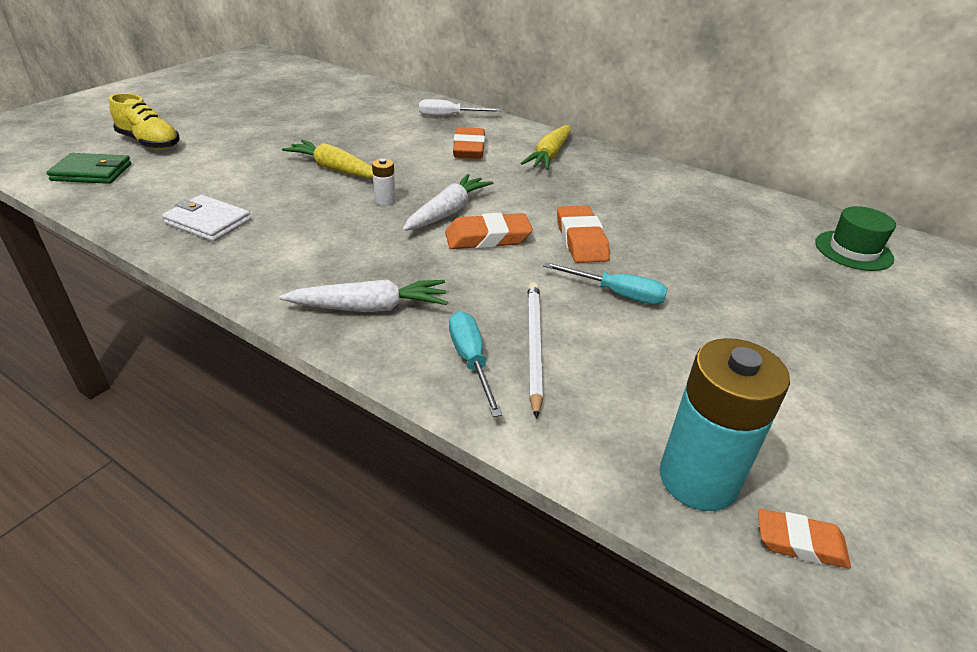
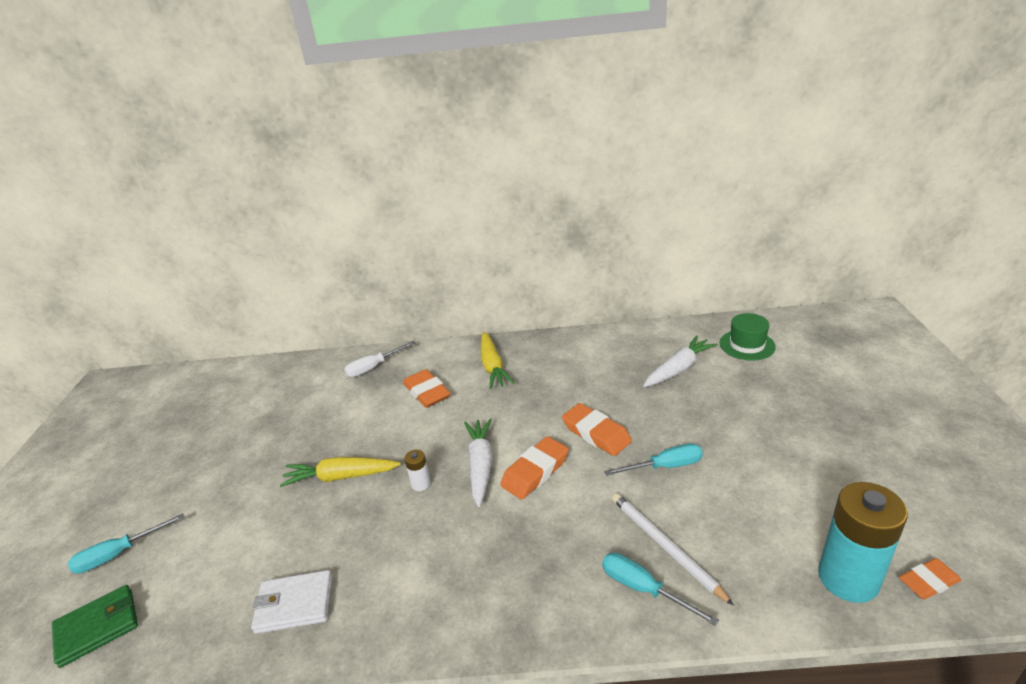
camera: 30 degrees left, 5 degrees down
(149, 143) = (118, 554): yellow shoe -> turquoise screwdriver
(370, 308) = (527, 594): white carrot -> white carrot (678, 369)

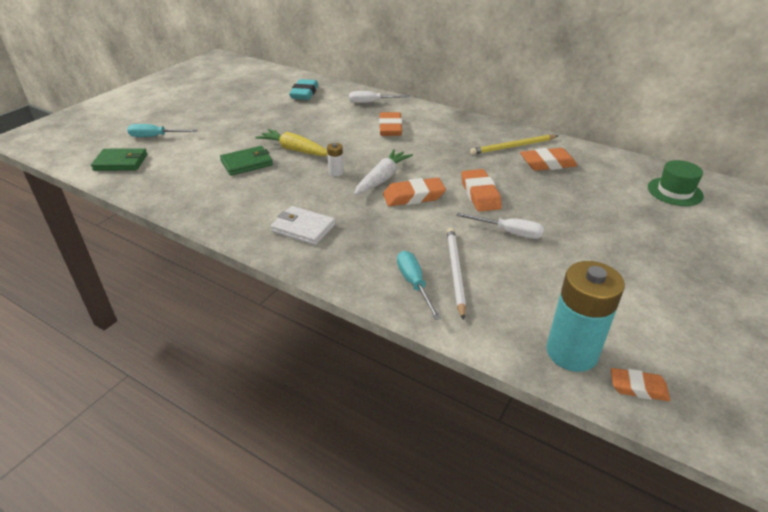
camera: 30 degrees right, 5 degrees up
(279, 389) = (304, 93): none -> turquoise eraser
(294, 604) = (213, 195): white wallet -> white wallet (303, 228)
(295, 529) = (247, 163): none -> green wallet
(492, 366) = (450, 130): yellow carrot -> none
(571, 359) = (513, 146): none -> yellow pencil
(620, 364) = (547, 164): none -> orange eraser
(665, 466) = (509, 232): turquoise screwdriver -> white screwdriver
(678, 369) = (593, 184): white carrot -> none

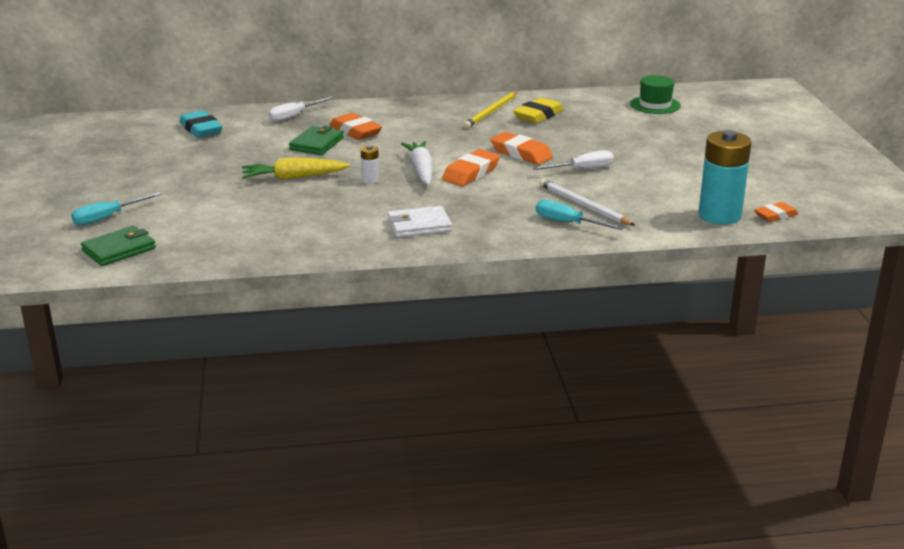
camera: 40 degrees left, 10 degrees down
(247, 163) = (266, 203): green wallet -> green wallet (317, 144)
(547, 164) = (538, 115): orange eraser -> yellow eraser

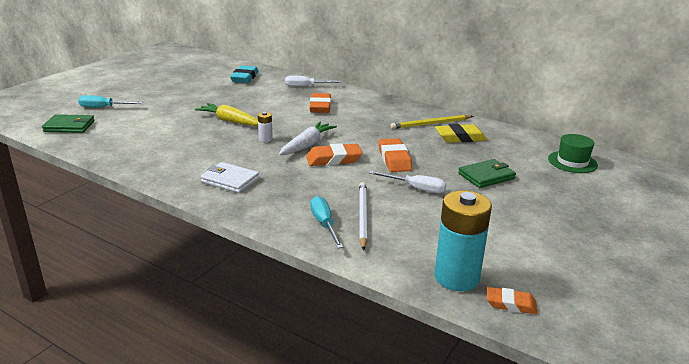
camera: 40 degrees right, 0 degrees up
(317, 144) = (284, 106): green wallet -> green wallet (486, 176)

